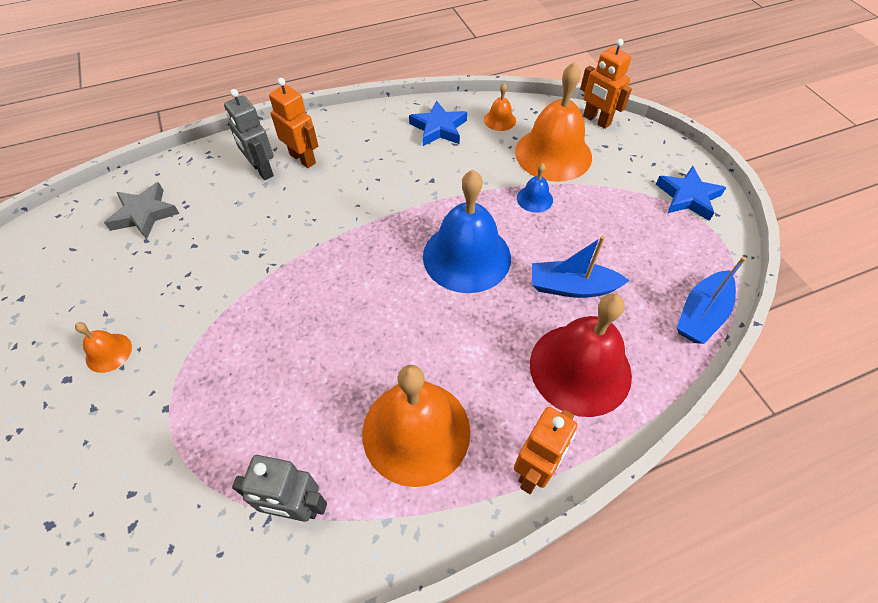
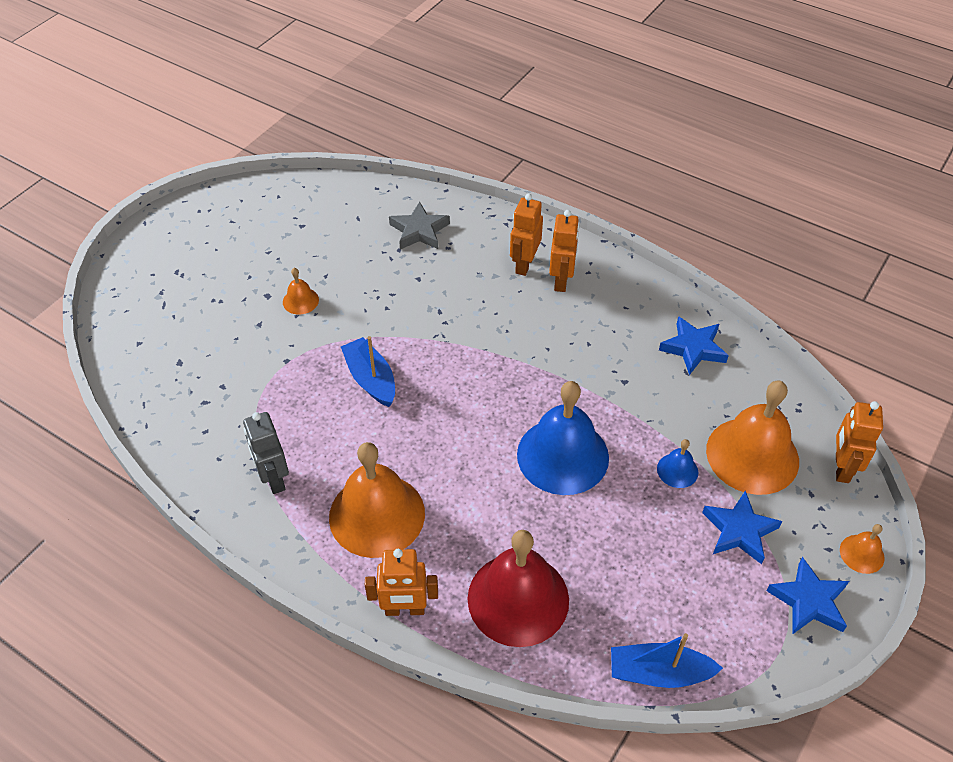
camera: 55 degrees right, 5 degrees down
(262, 170) = (524, 264): grey robot -> orange robot
(499, 120) = (754, 388): orange bell -> orange bell (862, 554)
(572, 287) = (599, 552): blue boat -> blue boat (371, 379)
(609, 197) = (739, 531): none -> blue star

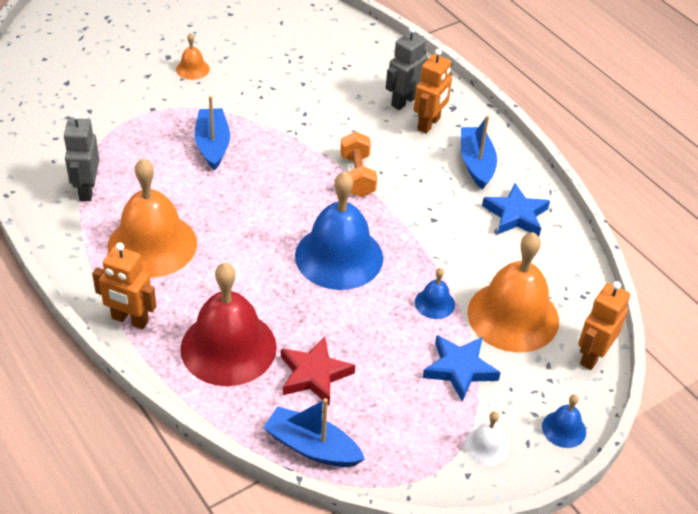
camera: 20 degrees right, 5 degrees down
(419, 231) = (328, 48): grey star -> none
(524, 264) = (404, 101): orange robot -> grey robot
(528, 361) = (357, 176): none -> orange dumbbell
(615, 593) = (314, 374): none -> red star
(628, 307) = (476, 164): none -> blue boat
(808, 601) = (486, 446): blue star -> white bell
(862, 554) = (564, 429): orange bell -> blue bell

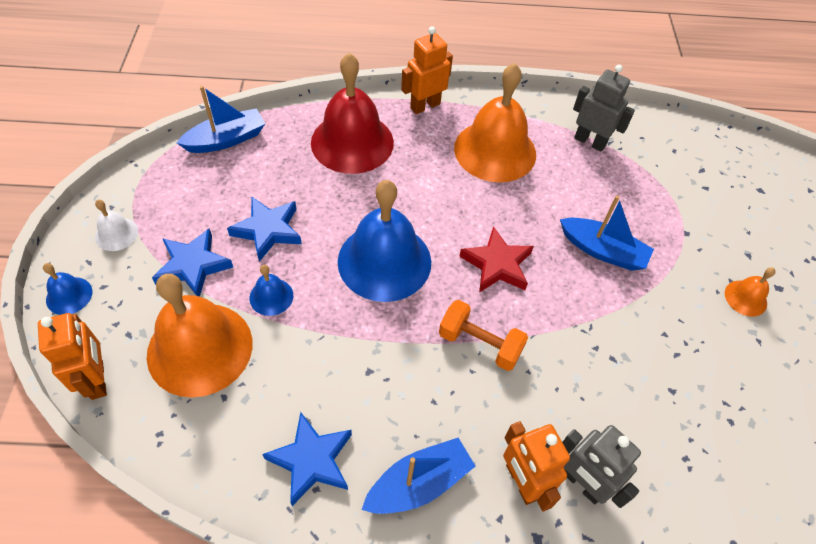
camera: 125 degrees right, 10 degrees up
(314, 374) = (282, 174): red star -> red star (497, 264)
(381, 344) = (268, 230): none -> blue star
(404, 101) = (582, 483): grey robot -> grey robot turned 150 degrees clockwise
(476, 164) = (418, 483): blue boat -> blue boat turned 60 degrees counterclockwise

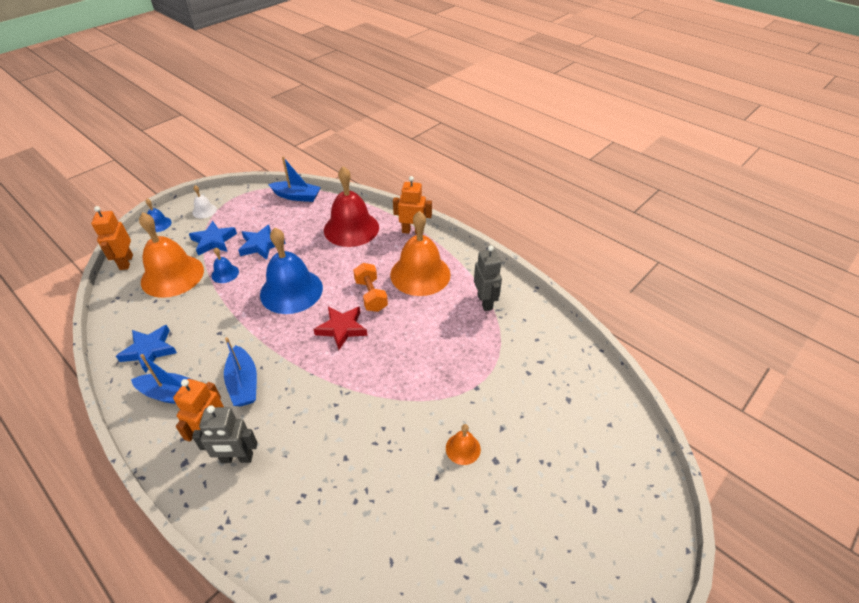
camera: 45 degrees right, 10 degrees down
(98, 379) = (126, 262): orange robot -> orange robot turned 150 degrees clockwise
(480, 344) = (281, 358): orange dumbbell -> orange dumbbell (371, 295)
(582, 483) = (237, 458): grey robot -> grey robot turned 90 degrees counterclockwise
(602, 251) = (409, 361): blue boat -> blue boat (243, 383)

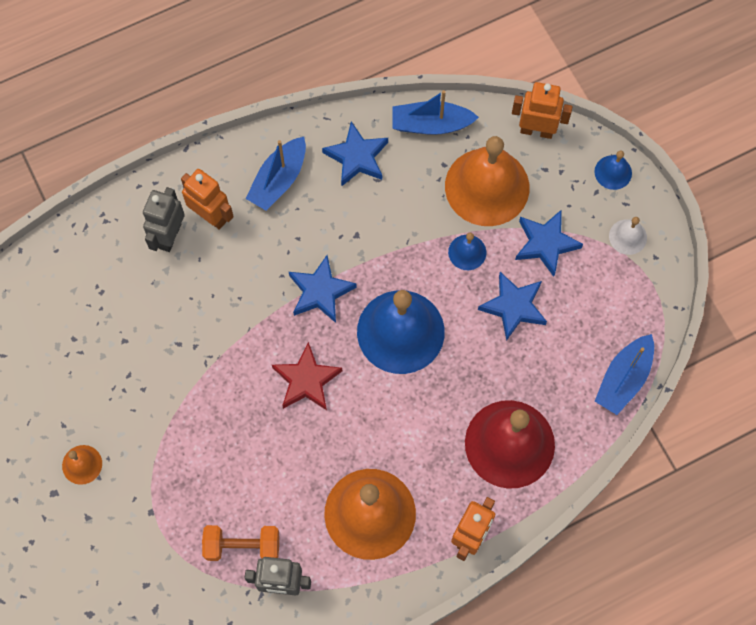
camera: 110 degrees right, 25 degrees up
(243, 383) = (265, 254): blue boat -> blue boat (431, 124)
(270, 340) = (320, 292): none -> blue star
(371, 295) = (352, 433): orange dumbbell -> orange dumbbell (242, 546)

